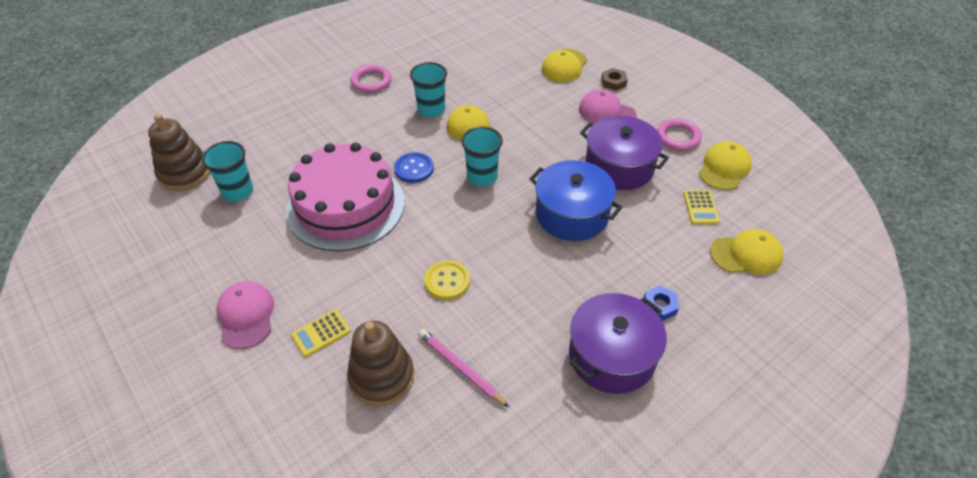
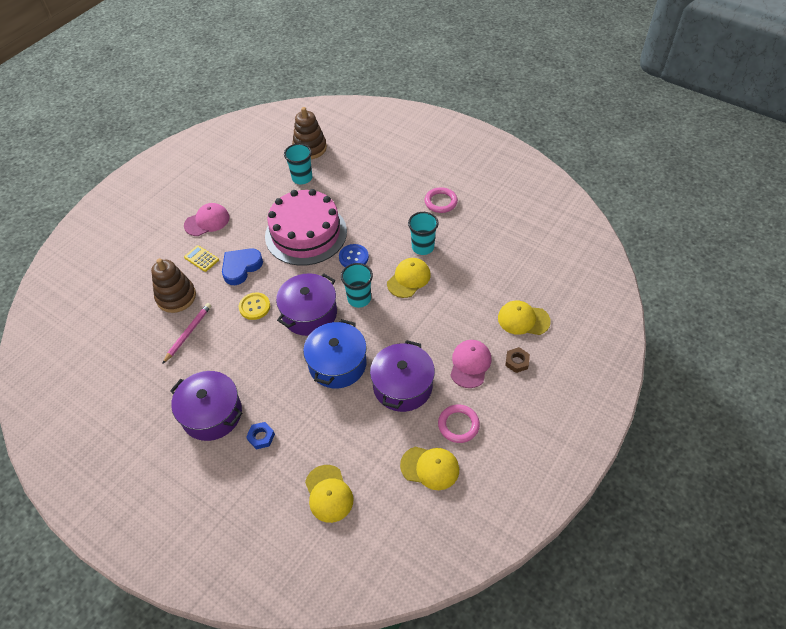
camera: 75 degrees right, 5 degrees up
(367, 286) = (241, 267): none -> blue heart
(484, 226) = (309, 313): none -> purple pot
(700, 207) = (373, 453): yellow calculator -> none

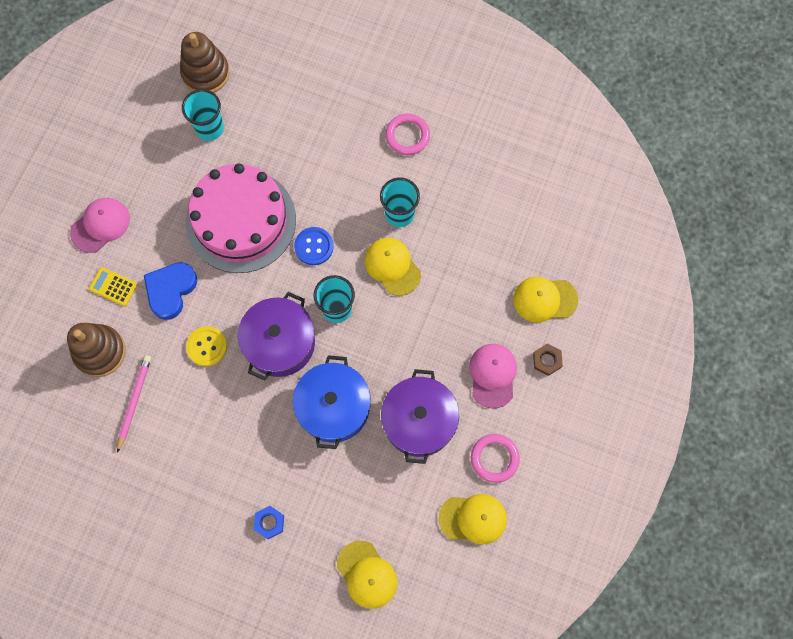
camera: 15 degrees left, 20 degrees up
(212, 414) = (201, 505): purple pot -> none
(408, 279) = (392, 266): yellow cap -> yellow cap turned 60 degrees counterclockwise

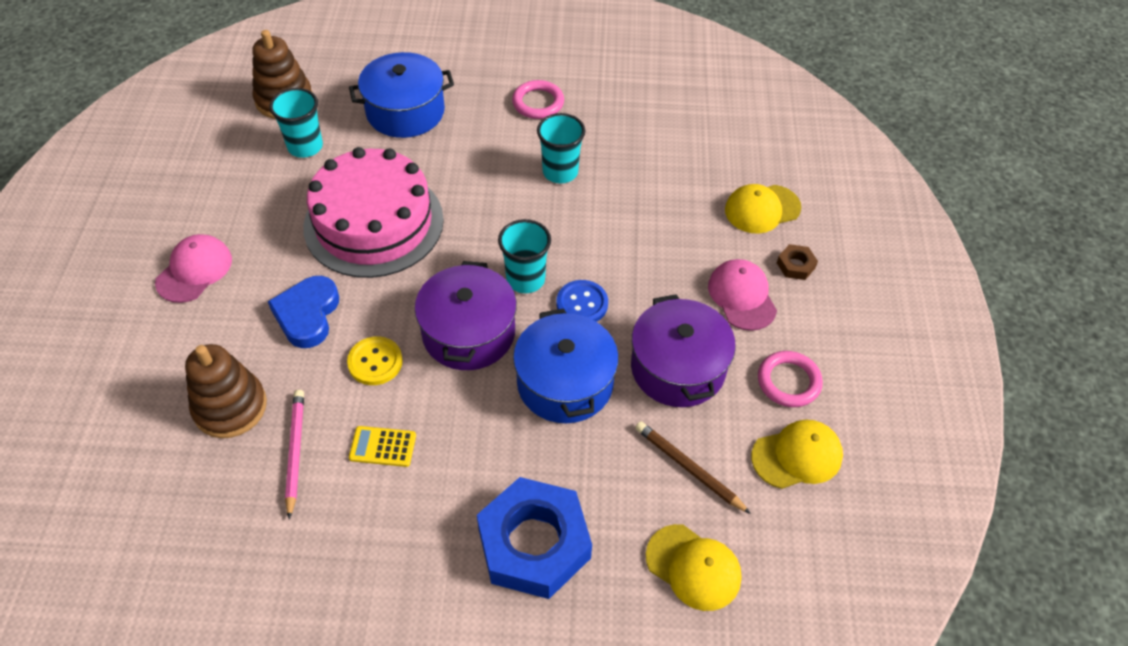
camera: 20 degrees left, 20 degrees down
(113, 287) = (229, 330): yellow calculator -> yellow calculator (383, 446)
(269, 522) = (534, 544): blue nut -> blue nut, size x2.48
(297, 114) = (405, 111): none -> blue pot
(314, 246) = (472, 226): blue button -> blue button (582, 304)
(392, 266) = (574, 222): yellow cap -> none
(393, 502) = (688, 468): none -> brown pencil

